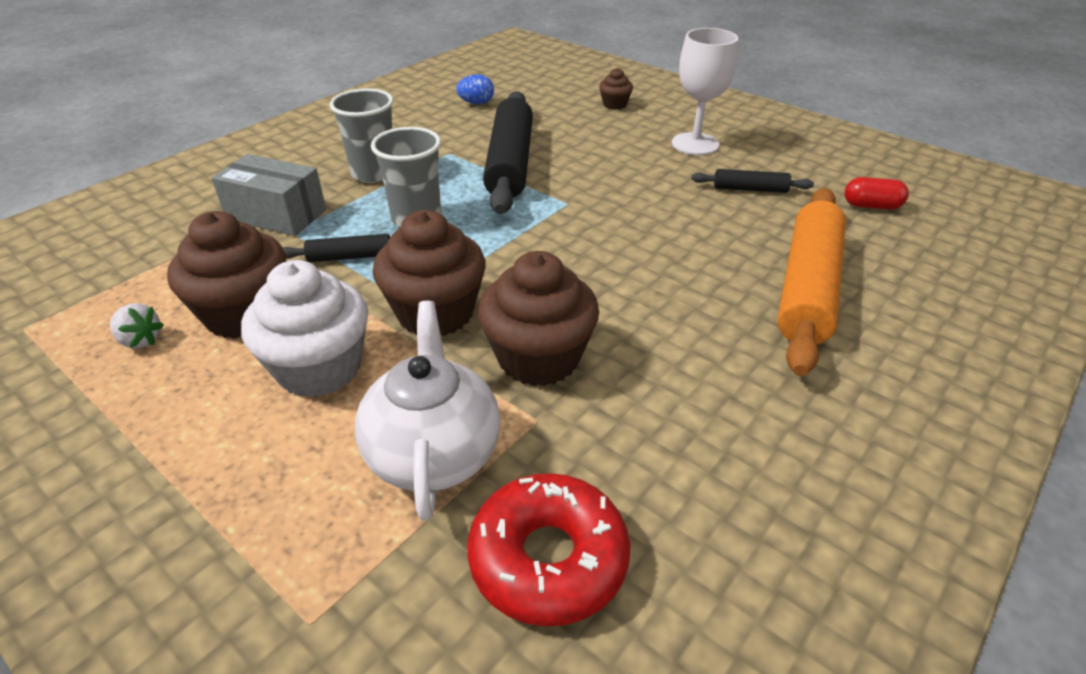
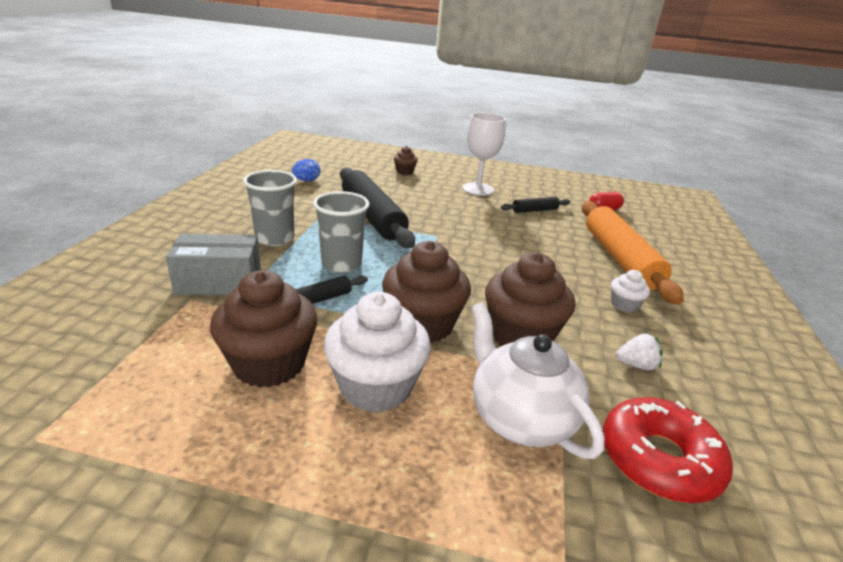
camera: 30 degrees left, 10 degrees down
(140, 340) = (187, 412): white strawberry -> white strawberry (636, 365)
(733, 356) = (624, 305): none -> white cupcake

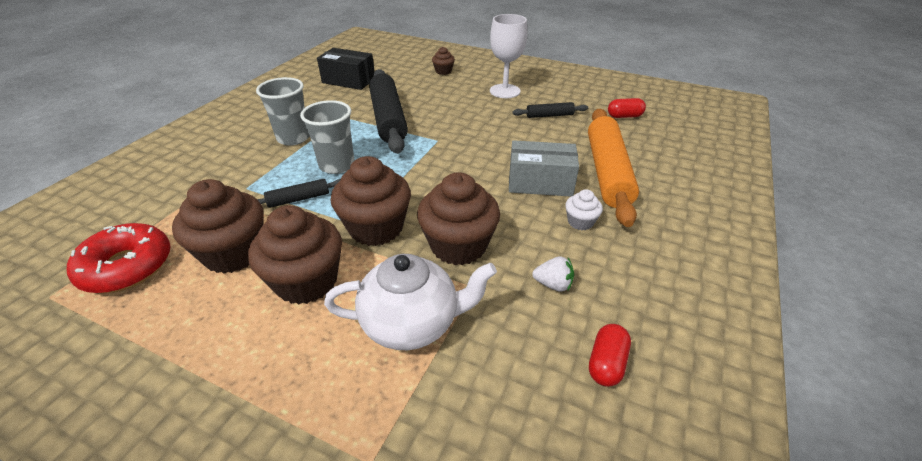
camera: 15 degrees right, 10 degrees up
(219, 282) = (230, 177): grey box -> grey box (540, 183)
(306, 180) = (348, 80): blue egg -> black box
(376, 386) = (306, 281): white cupcake -> brown cupcake
(520, 418) = (412, 323): white teapot -> white teapot turned 105 degrees clockwise
(659, 459) = (517, 377): red donut -> red donut (127, 267)
(732, 434) = (606, 363): none -> red capsule

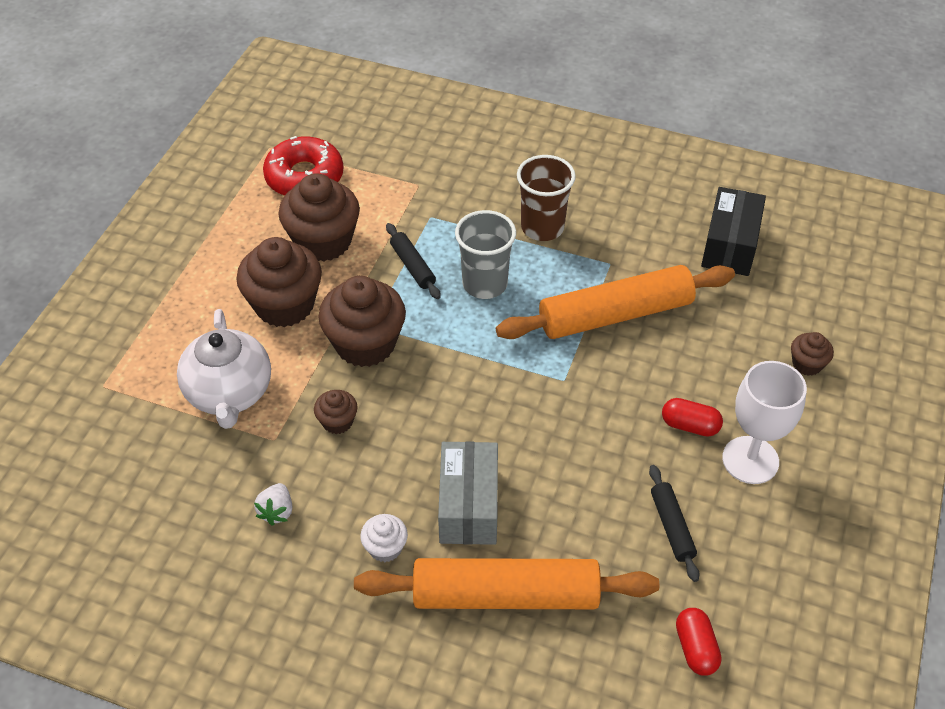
camera: 85 degrees right, 10 degrees up
(293, 138) = (542, 227): grey cup -> brown cup
(388, 118) = (615, 314): black rolling pin -> orange rolling pin
(458, 246) = (337, 422): brown cupcake -> brown cupcake, size x0.48
(606, 363) = (174, 550): red capsule -> red capsule (690, 425)

